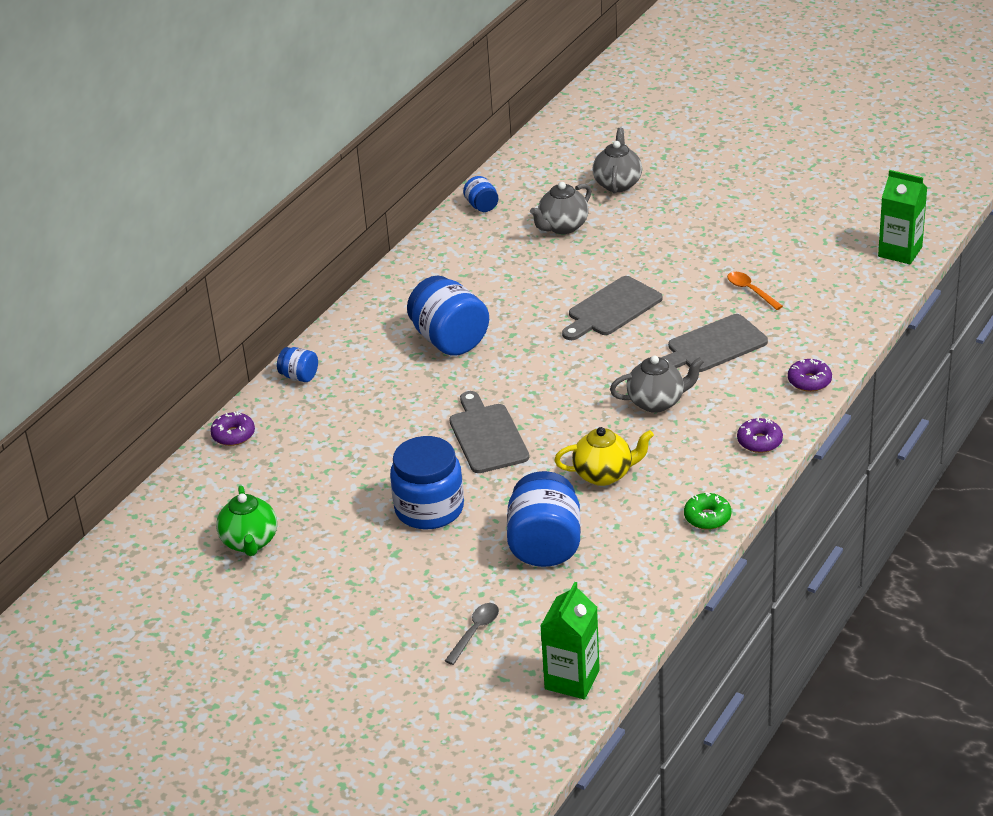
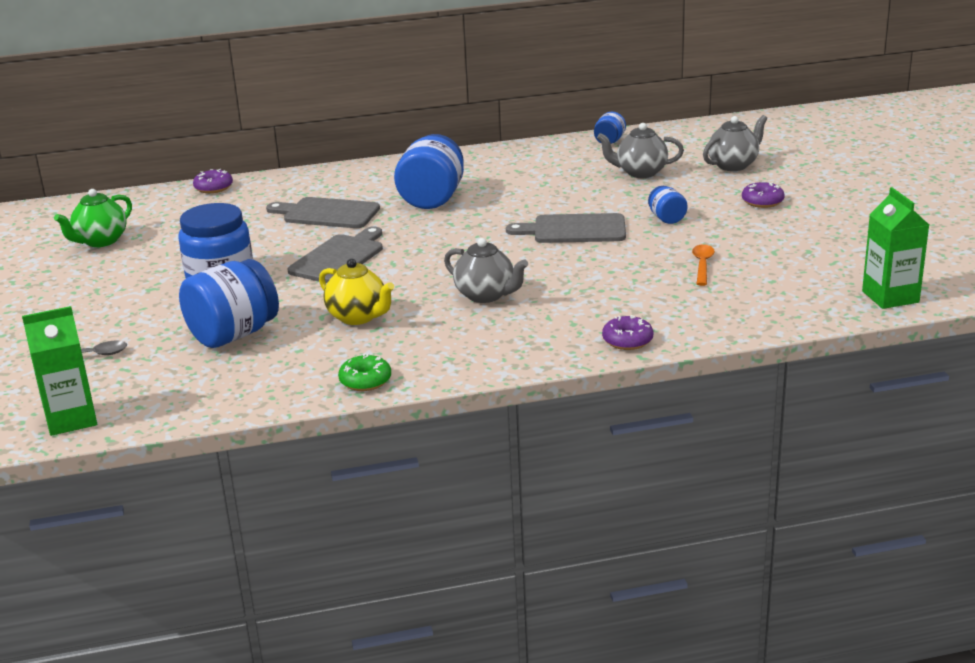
camera: 45 degrees right, 10 degrees down
(299, 376) = (309, 177): blue jar -> blue jar (666, 218)
(713, 346) = (600, 283): grey cutting board -> grey cutting board (327, 213)
(759, 441) = (505, 357): purple donut -> purple donut (762, 201)

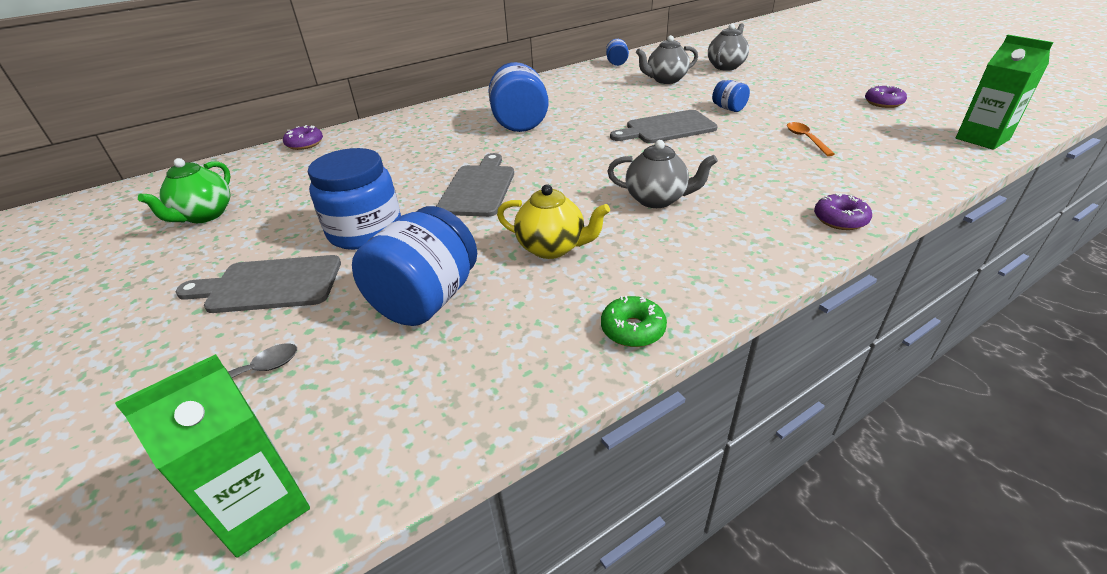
camera: 20 degrees left, 10 degrees up
(327, 213) = (434, 149): grey cutting board -> grey cutting board (269, 285)
(762, 201) = (781, 86): purple donut -> purple donut (883, 103)

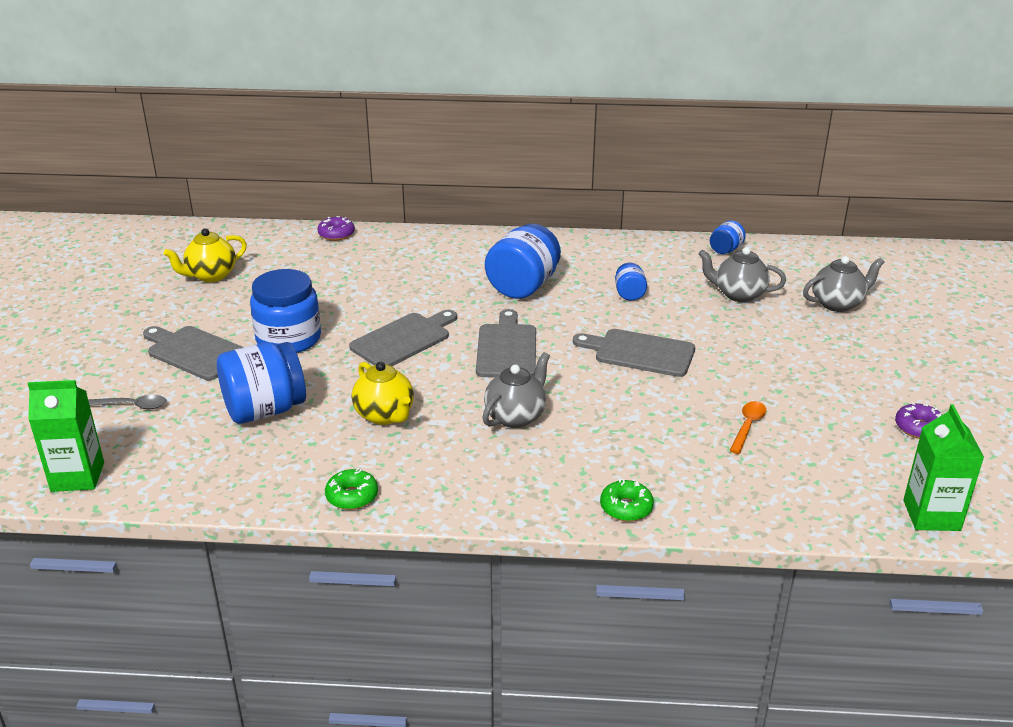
camera: 35 degrees right, 5 degrees down
(204, 215) = (211, 276): green teapot -> yellow teapot
(572, 161) = (506, 348): none -> grey cutting board
(657, 199) = (516, 416): grey teapot -> grey teapot turned 105 degrees counterclockwise
(728, 108) = (738, 358): blue jar -> blue jar (629, 294)
(840, 219) = (626, 508): purple donut -> green donut

